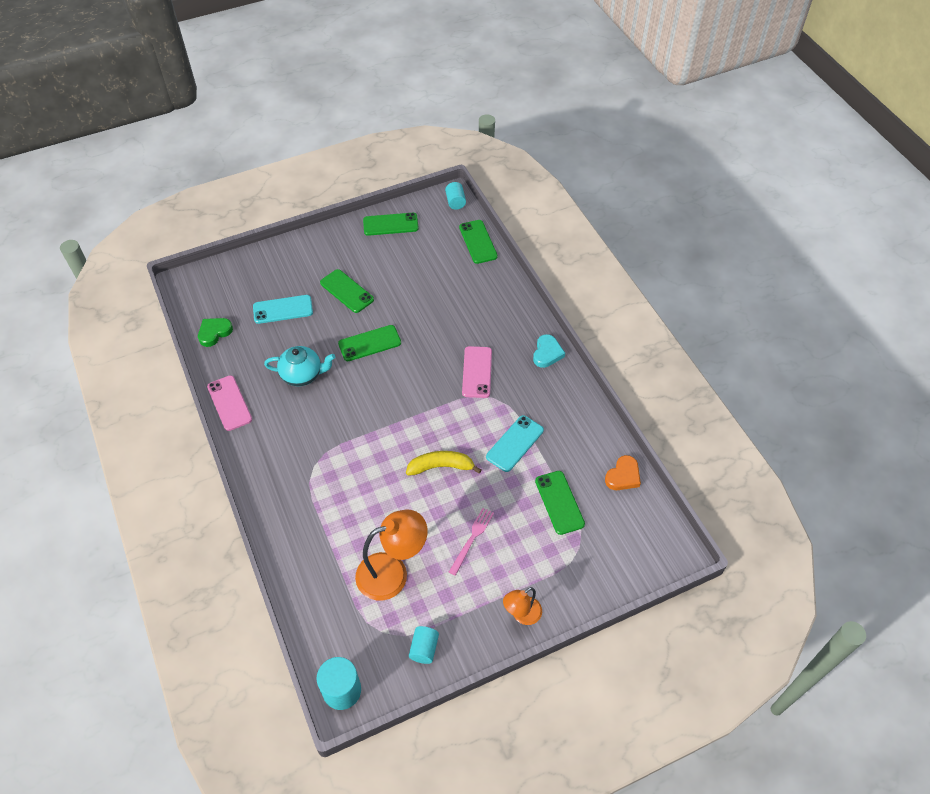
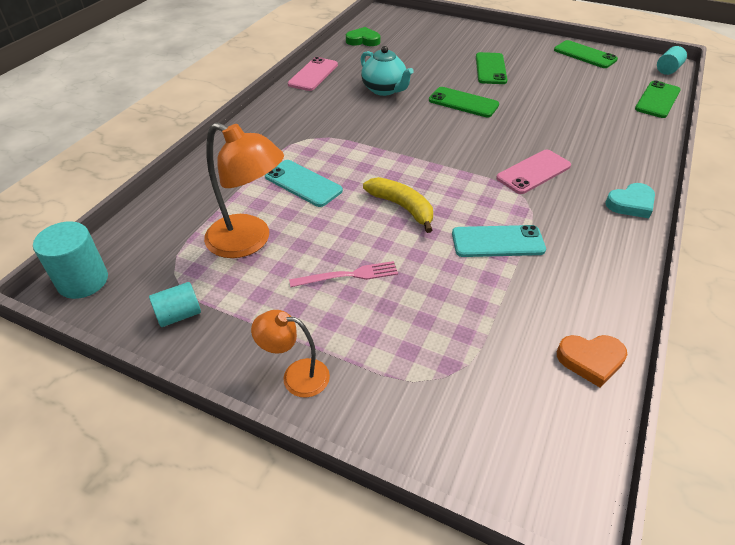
camera: 50 degrees right, 10 degrees down
(283, 309) = (427, 53): turquoise phone -> turquoise phone (303, 183)
(559, 502) = (478, 320): green phone -> none

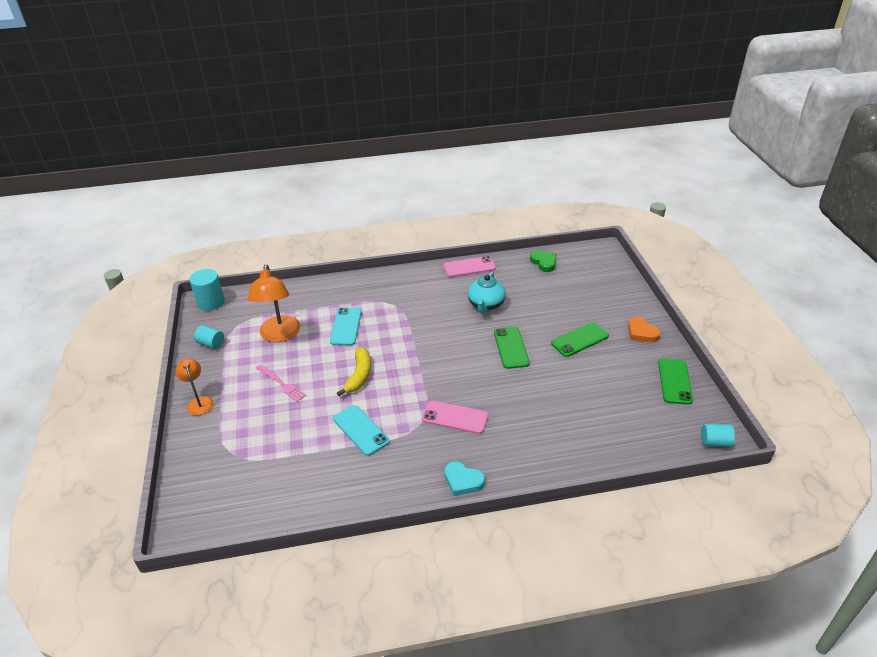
camera: 55 degrees right, 5 degrees down
(591, 360) = (285, 509): orange heart -> orange heart (641, 333)
(657, 100) = (644, 451): green phone -> none

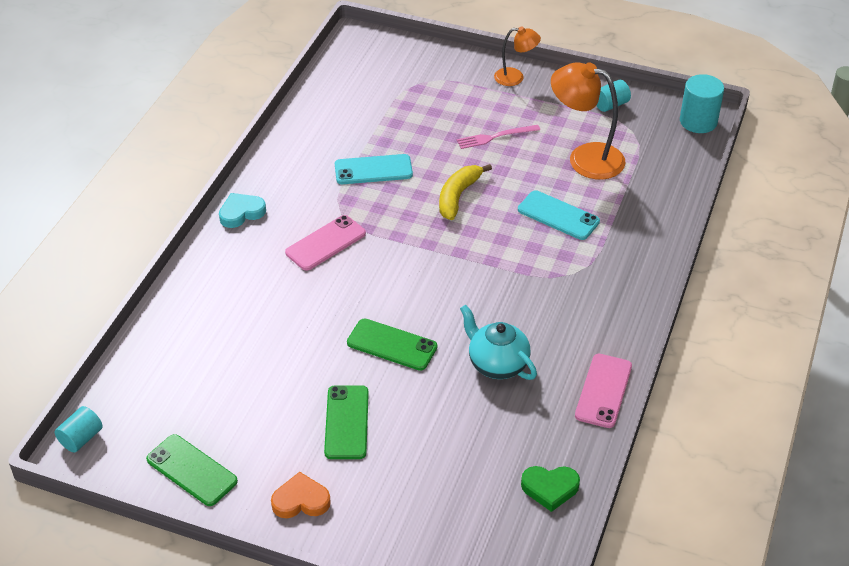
camera: 120 degrees right, 5 degrees up
(359, 375) = (458, 196): yellow banana -> yellow banana turned 75 degrees clockwise

